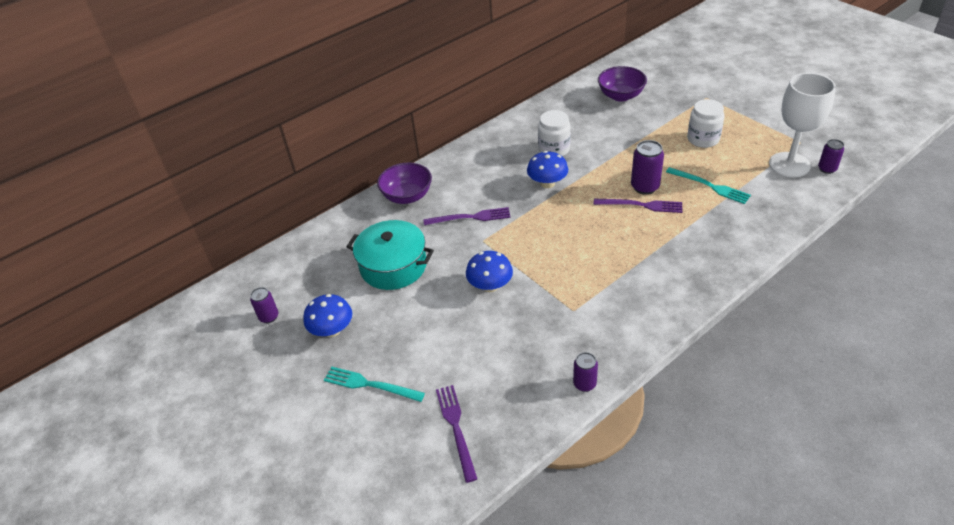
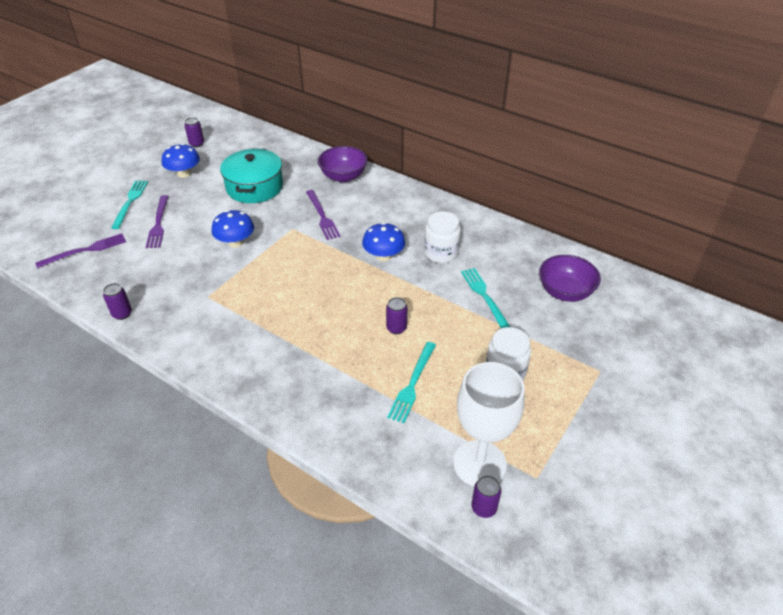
camera: 70 degrees right, 0 degrees up
(617, 135) = (484, 296): none -> turquoise fork
(641, 205) = (364, 328): purple fork -> purple fork (158, 223)
(645, 187) = (396, 328): purple can -> purple can, size x0.64

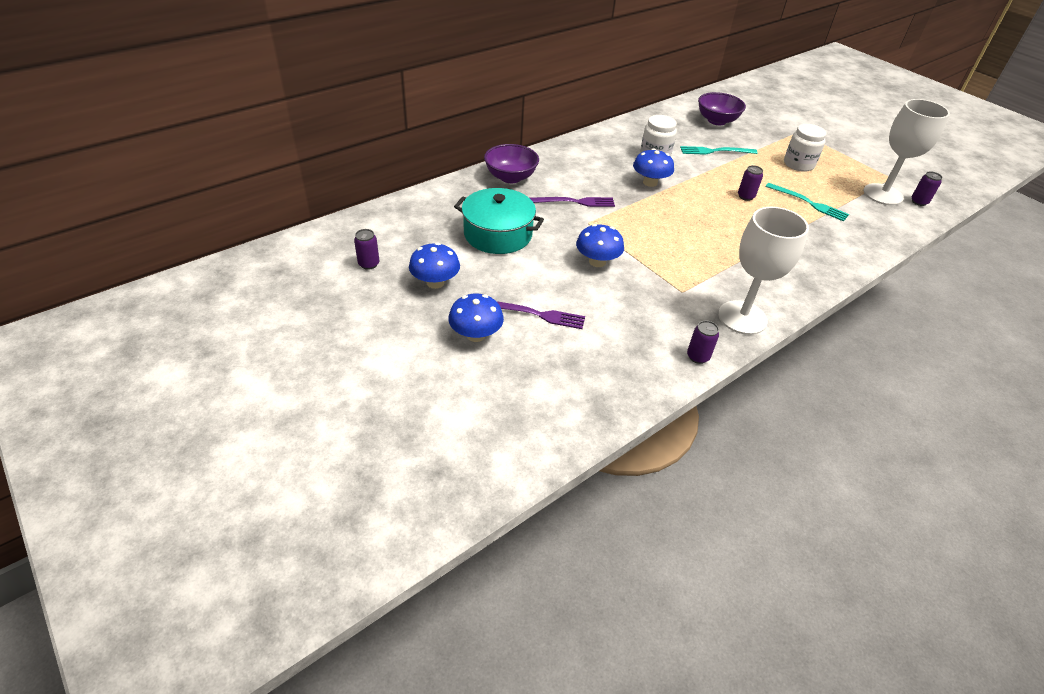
camera: 75 degrees left, 0 degrees up
(85, 250) = (567, 383): purple fork -> none
(130, 202) = (476, 335): turquoise fork -> blue mushroom
(179, 338) = (742, 317): none -> white goblet

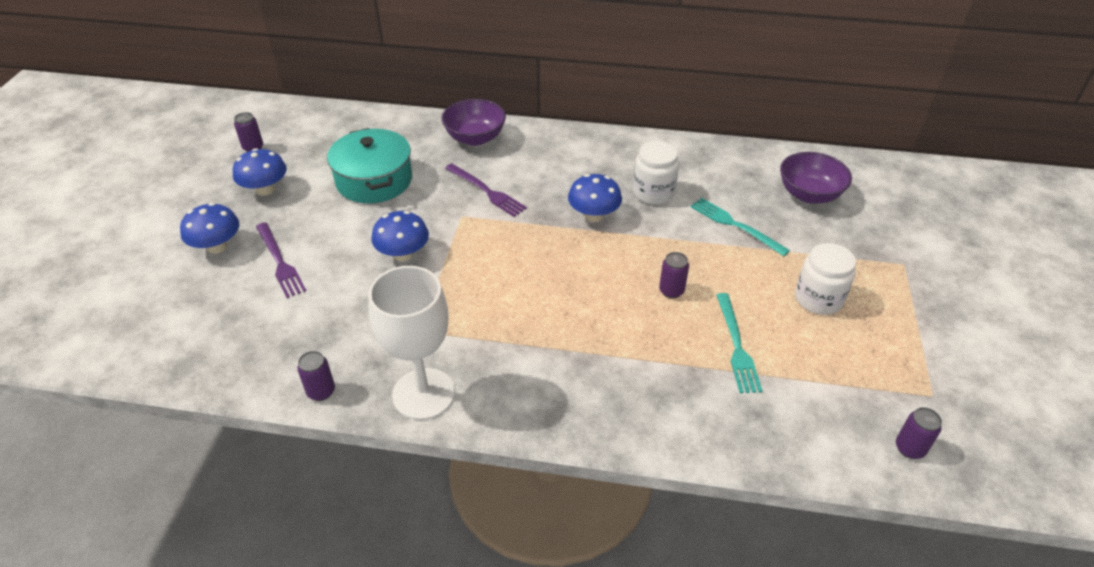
camera: 50 degrees right, 0 degrees up
(883, 194) = (869, 404): white goblet -> none

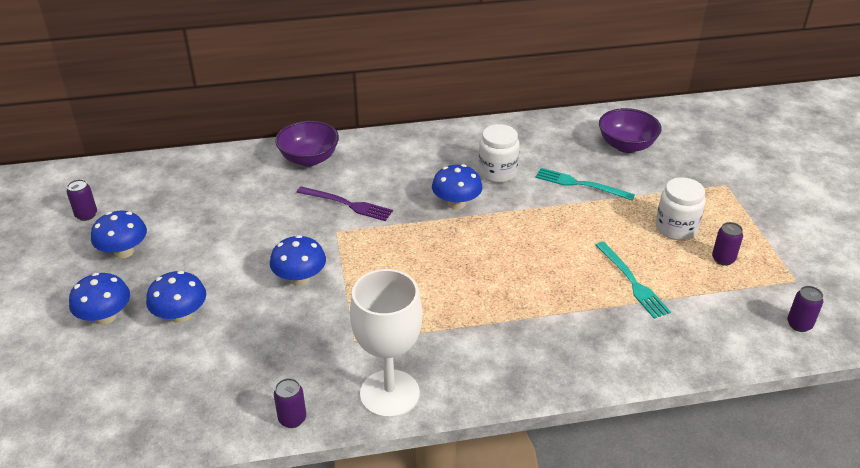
camera: 20 degrees left, 5 degrees down
(279, 262) = (181, 315): purple fork -> blue mushroom
(374, 180) = (232, 218): turquoise pot -> none
(671, 291) = (556, 251): purple can -> purple can (723, 259)

